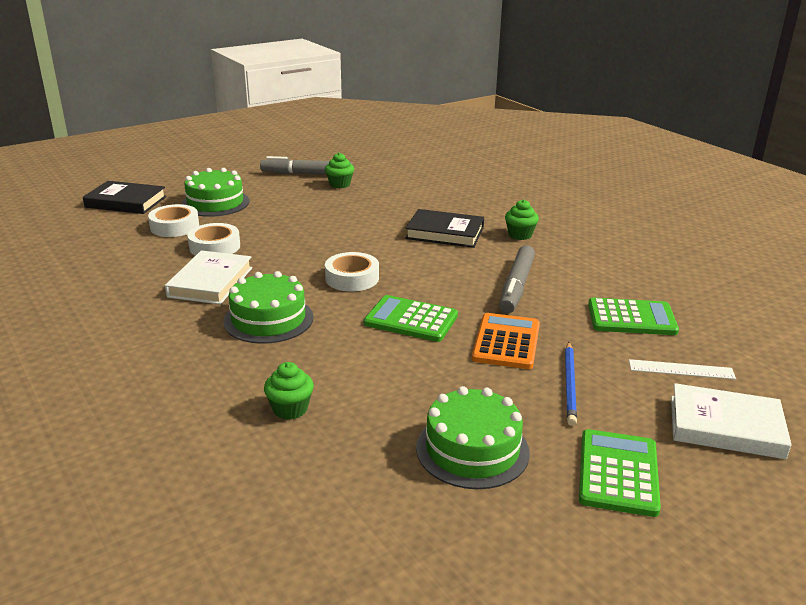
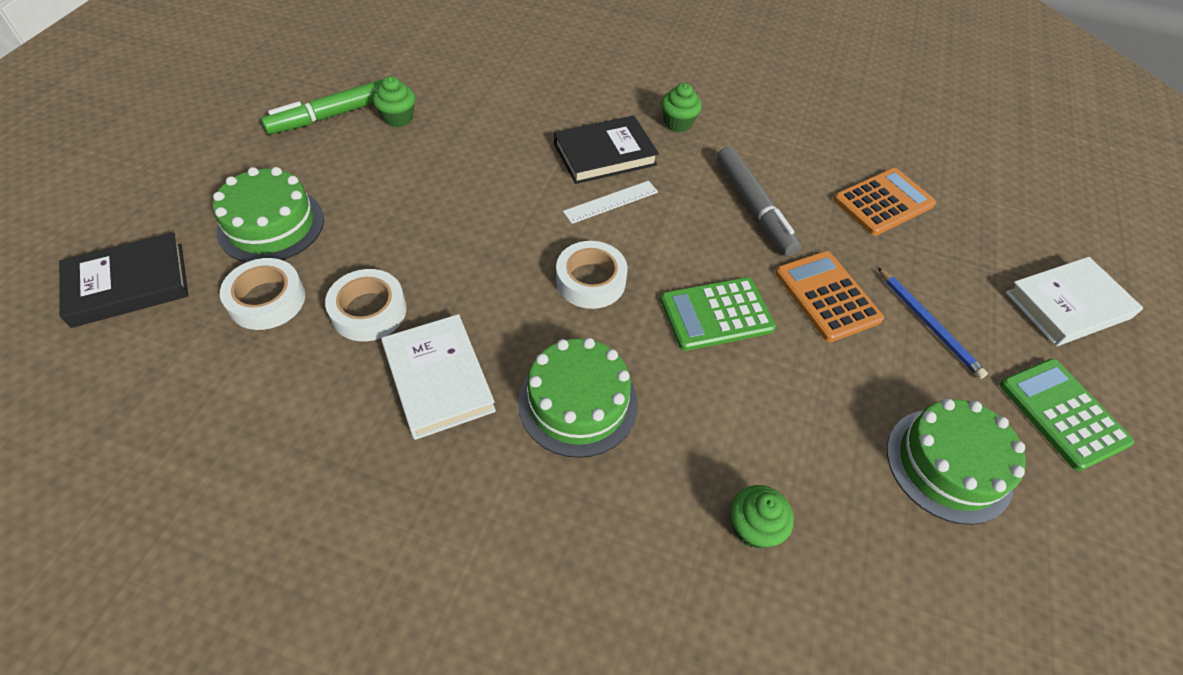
camera: 40 degrees left, 25 degrees up
(307, 174) = (334, 115): grey marker -> green marker
(631, 318) = (883, 202): green calculator -> orange calculator
(681, 369) = (978, 251): white ruler -> white ruler (611, 202)

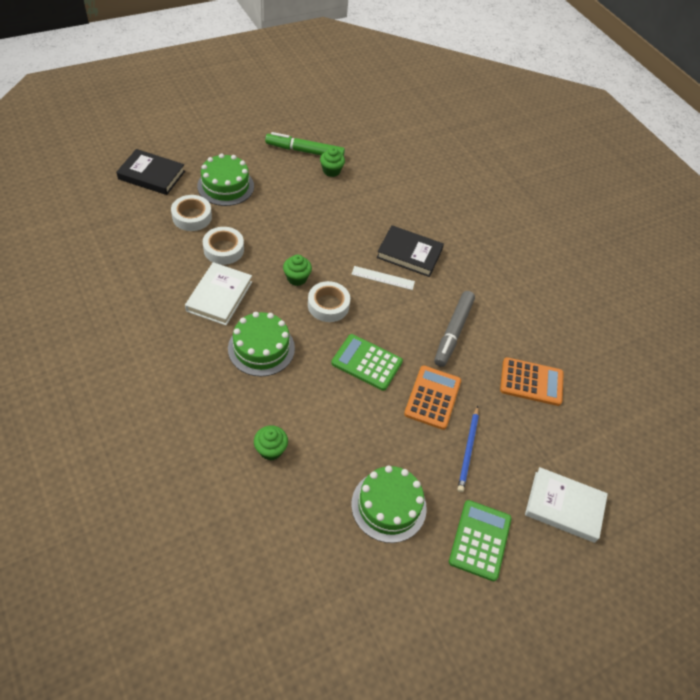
camera: 40 degrees right, 0 degrees up
(678, 123) = (469, 264): green cupcake -> green cupcake (297, 278)

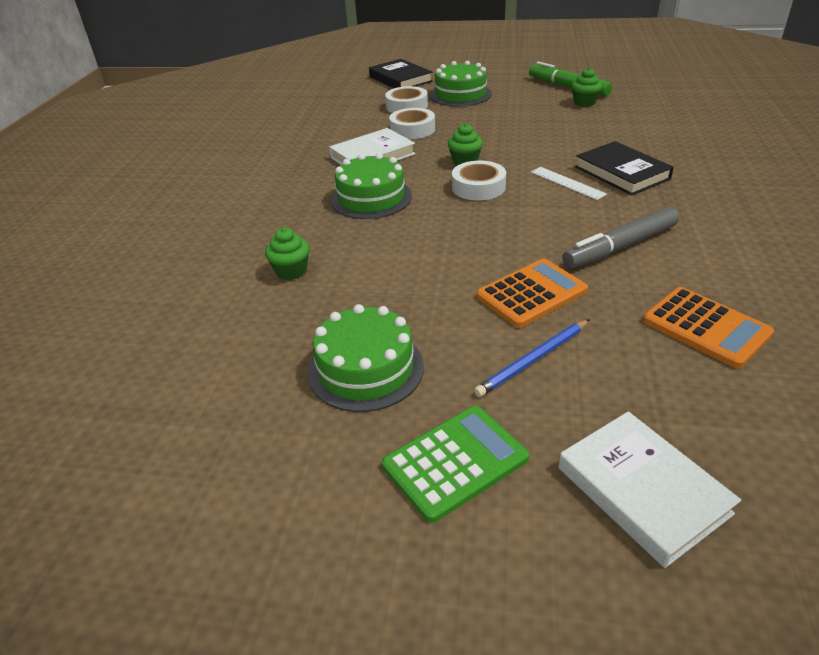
camera: 45 degrees right, 15 degrees down
(367, 362) = (476, 240): green calculator -> none

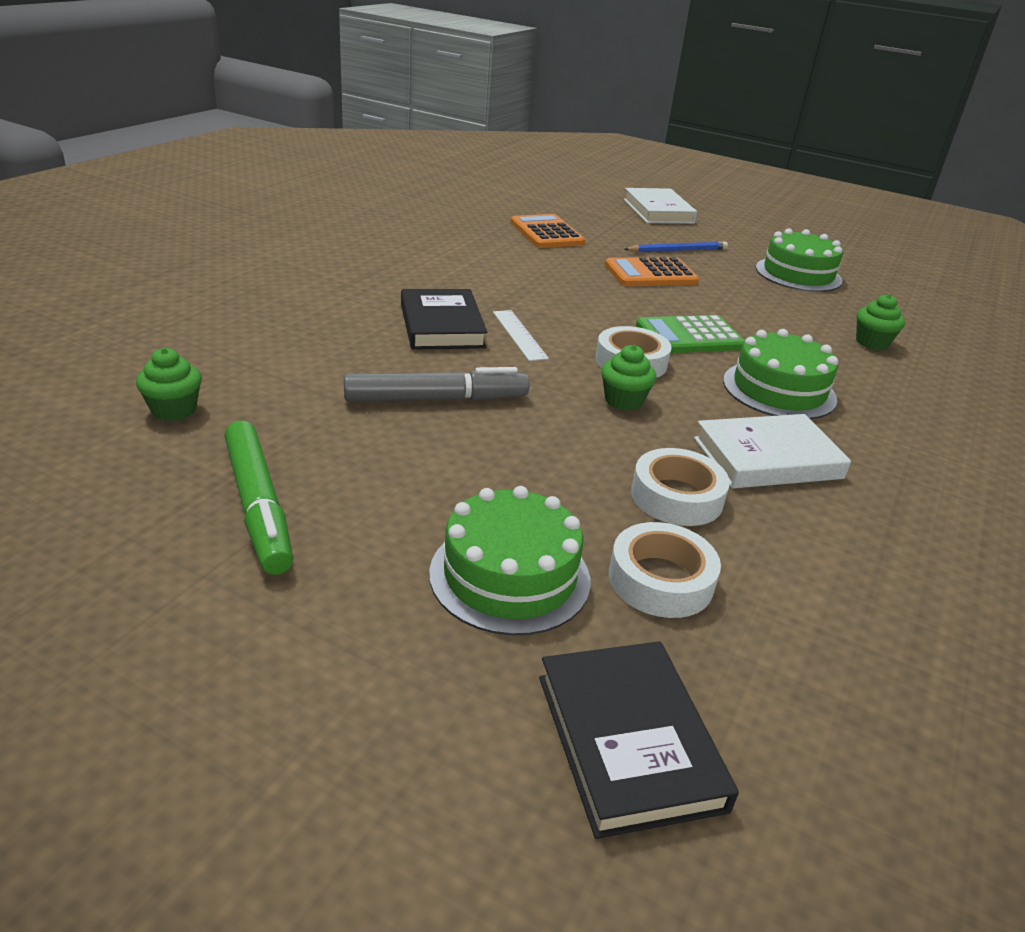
camera: 165 degrees left, 5 degrees down
(455, 462) = (749, 236): green calculator -> green calculator (689, 336)
(584, 102) = (301, 448): green cupcake -> green cupcake (174, 410)
(620, 247) = (542, 277): grey marker -> grey marker (436, 399)

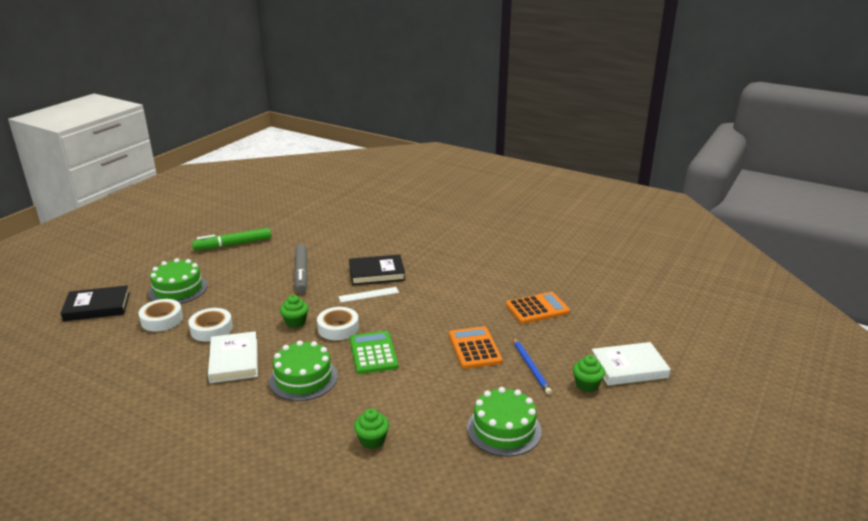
camera: 95 degrees right, 5 degrees down
(174, 410) = (298, 224): green cupcake -> green cupcake (587, 385)

